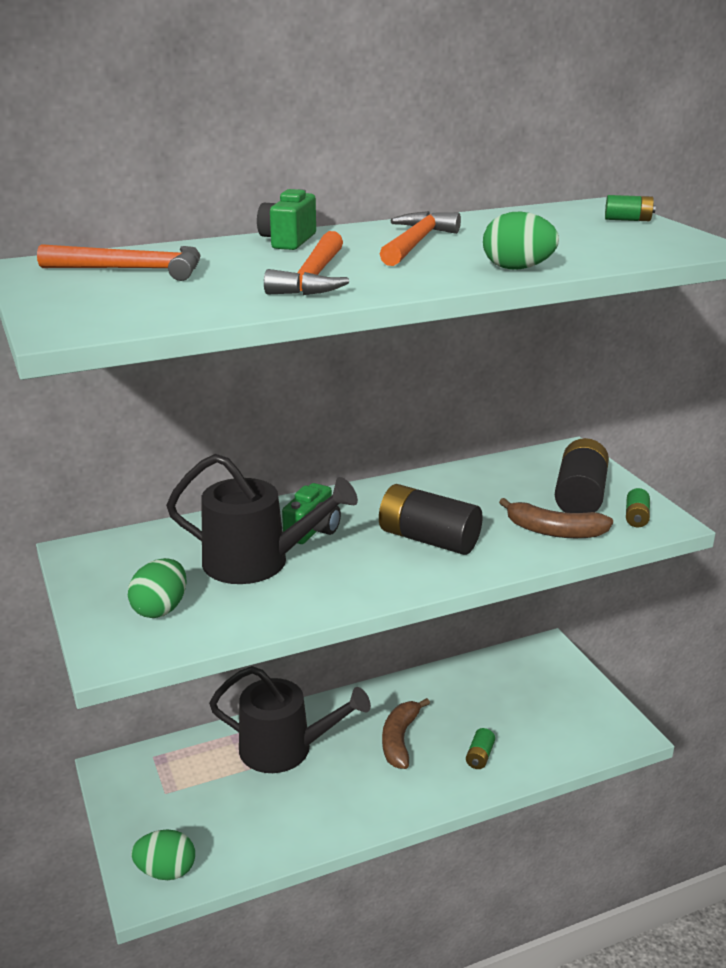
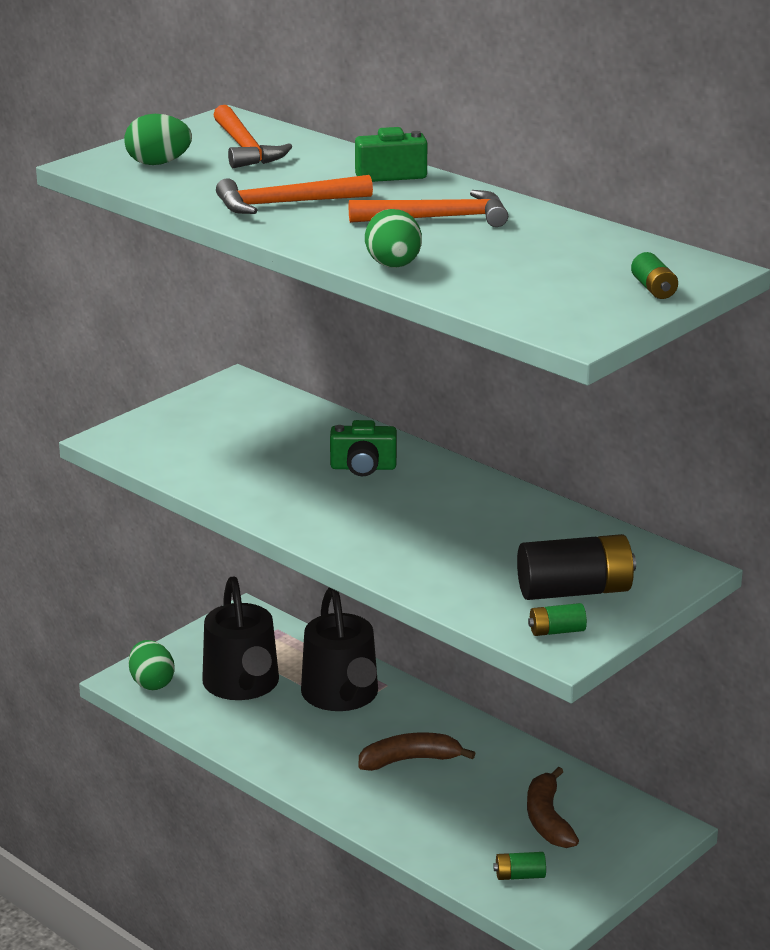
camera: 65 degrees right, 0 degrees up
(160, 609) = (182, 439): green egg -> green egg (158, 163)
(256, 562) = (286, 457): black watering can -> black watering can (243, 684)
(428, 539) = (398, 525): black battery -> none
(480, 756) = (425, 818): green battery -> green battery (519, 876)
(554, 531) = (478, 588): brown banana -> brown banana (547, 819)

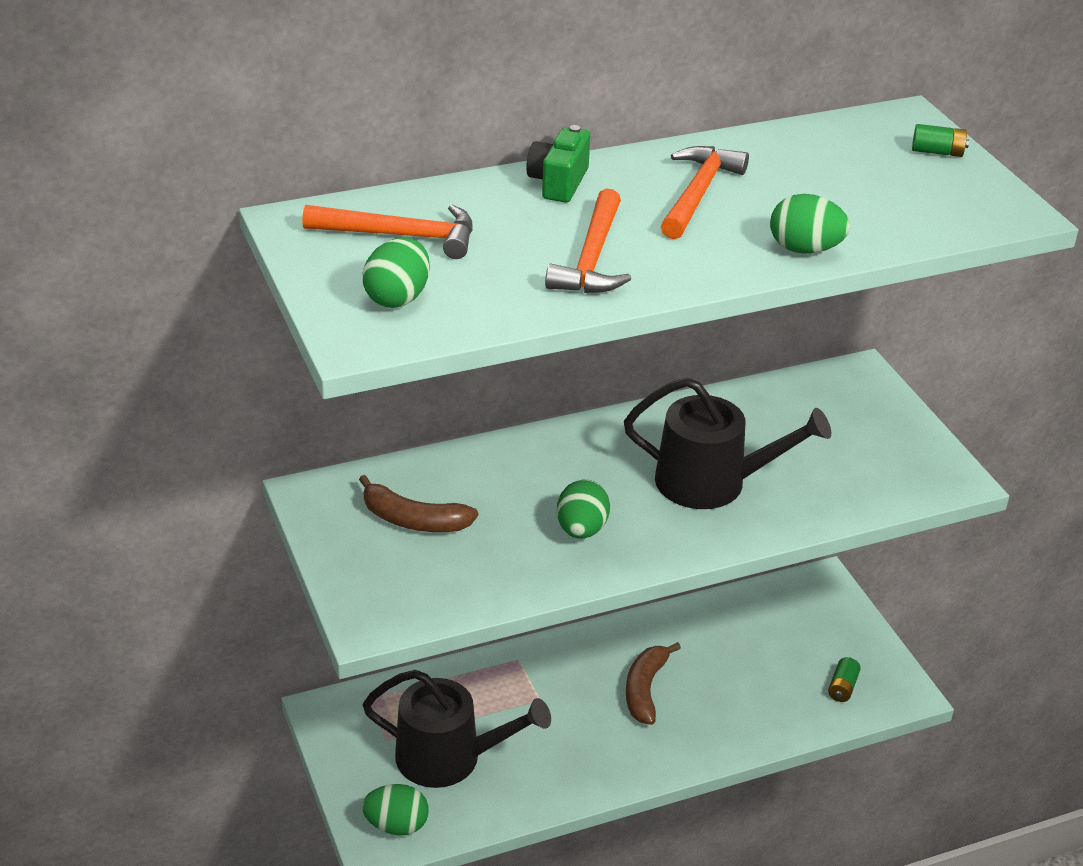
camera: 65 degrees left, 10 degrees up
(297, 490) = (581, 530): none -> green egg
(342, 695) = (515, 695): black watering can -> black watering can (712, 482)
(363, 467) = (565, 475): green camera -> none
(547, 819) = (777, 641): brown banana -> brown banana (413, 520)
(556, 631) = (925, 472): green battery -> none
(574, 591) = (865, 439): black battery -> none

